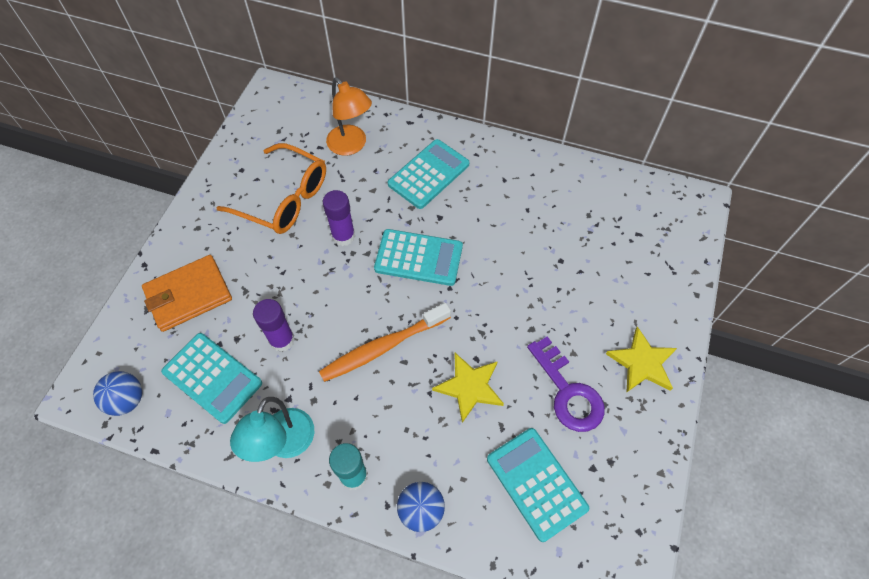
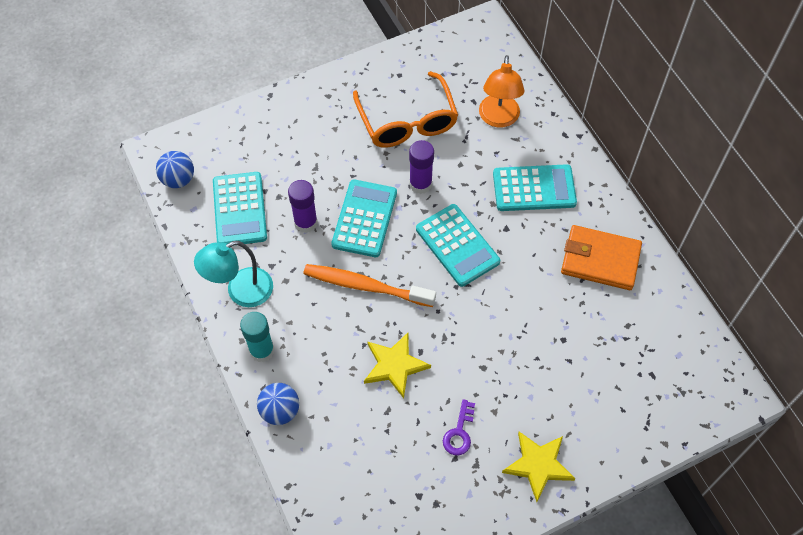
camera: 45 degrees right, 0 degrees up
(188, 295) = (277, 140): orange wallet -> orange wallet (600, 260)
(536, 483) = (370, 467): turquoise calculator -> turquoise calculator (364, 219)
(568, 392) = (459, 433): purple key -> purple key, size x0.57

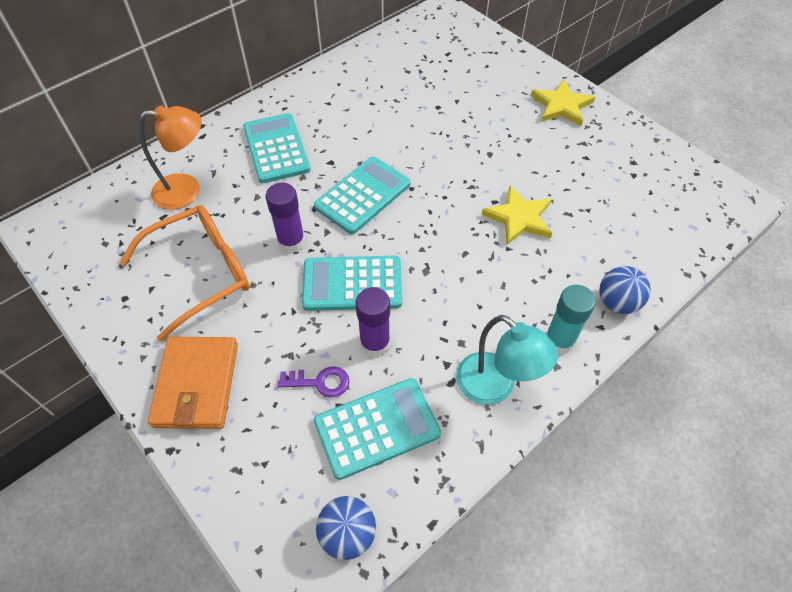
camera: 105 degrees left, 5 degrees down
(366, 286) = (439, 262): orange toothbrush -> none
(459, 433) = (561, 158): purple key -> purple key (320, 382)
(600, 260) = (346, 94): orange wallet -> orange wallet (196, 385)

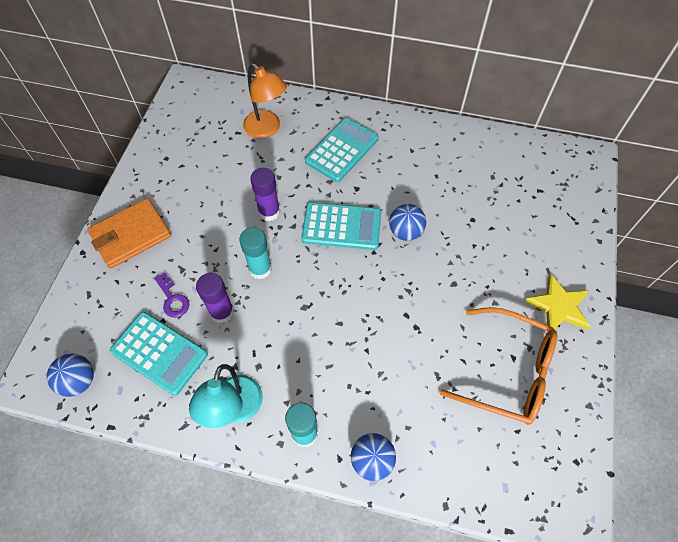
camera: 55 degrees right, 5 degrees up
(201, 273) = (210, 182): orange glasses -> orange glasses (508, 372)
(352, 284) = (260, 269): turquoise calculator -> turquoise glue stick
(410, 155) = (405, 232): none -> blue ball
(519, 218) = (403, 341): yellow star -> none

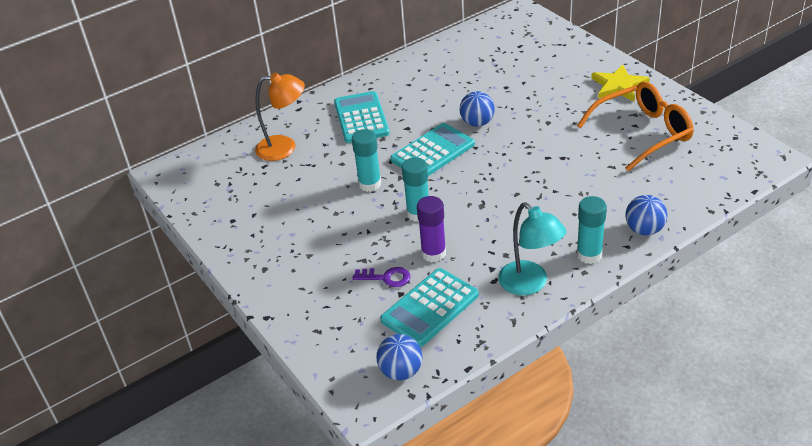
camera: 45 degrees left, 20 degrees down
(131, 235) = (288, 277): orange wallet -> none
(159, 353) = (430, 308): turquoise calculator -> turquoise calculator turned 150 degrees clockwise
(269, 212) = (370, 184): purple glue stick -> turquoise glue stick

